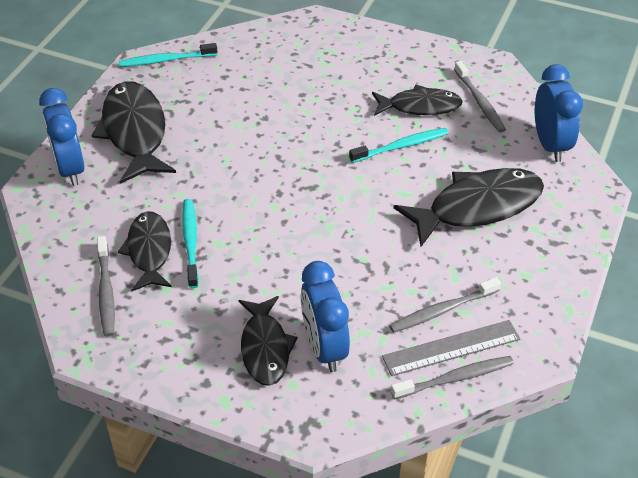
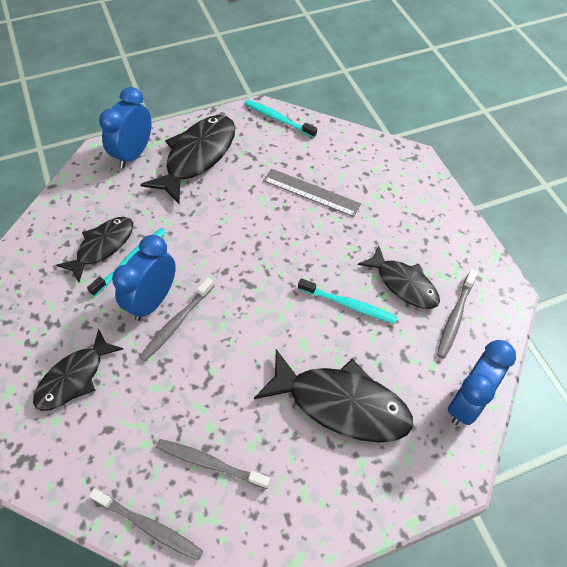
camera: 45 degrees right, 10 degrees up
(106, 292) = (48, 254): grey toothbrush -> grey toothbrush (176, 323)
(324, 348) = (105, 413): blue clock -> blue clock (152, 301)
(451, 348) = (177, 500): grey ruler -> grey ruler (311, 192)

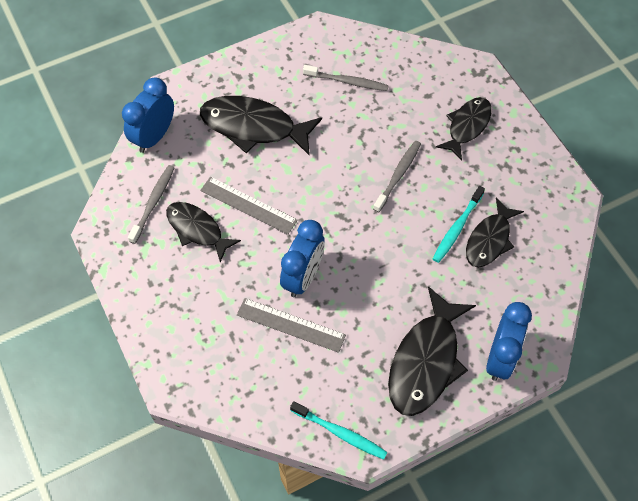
camera: 175 degrees right, 5 degrees up
(149, 526) = (380, 45): grey toothbrush -> none
(152, 301) = (425, 192): blue clock -> blue clock (303, 277)
(349, 305) = (248, 205): turquoise toothbrush -> grey ruler

